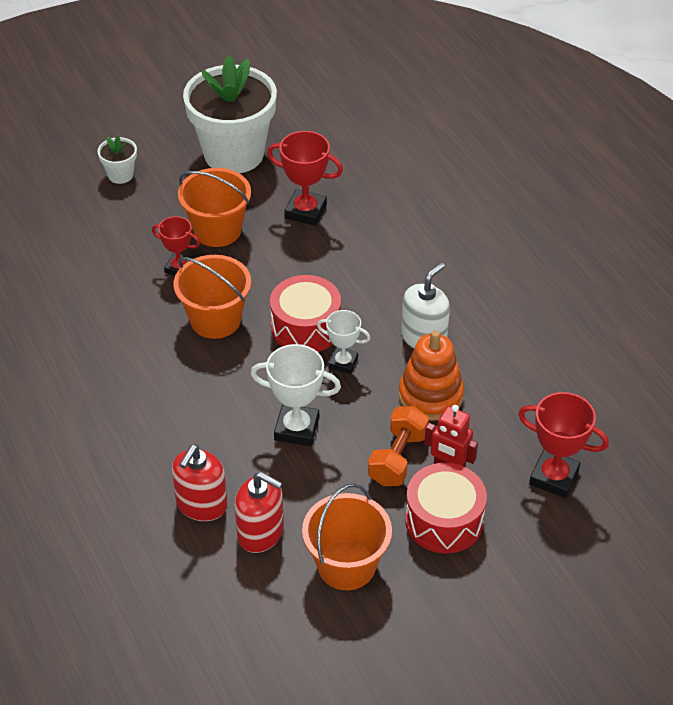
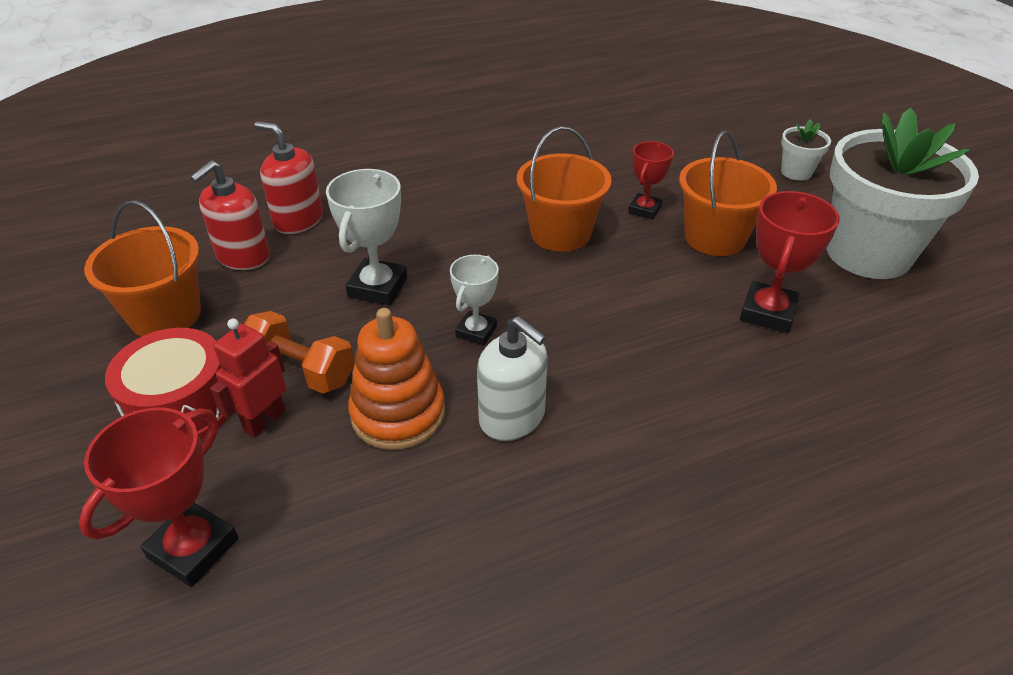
camera: 95 degrees right, 5 degrees down
(306, 327) = (543, 302): red drum -> none

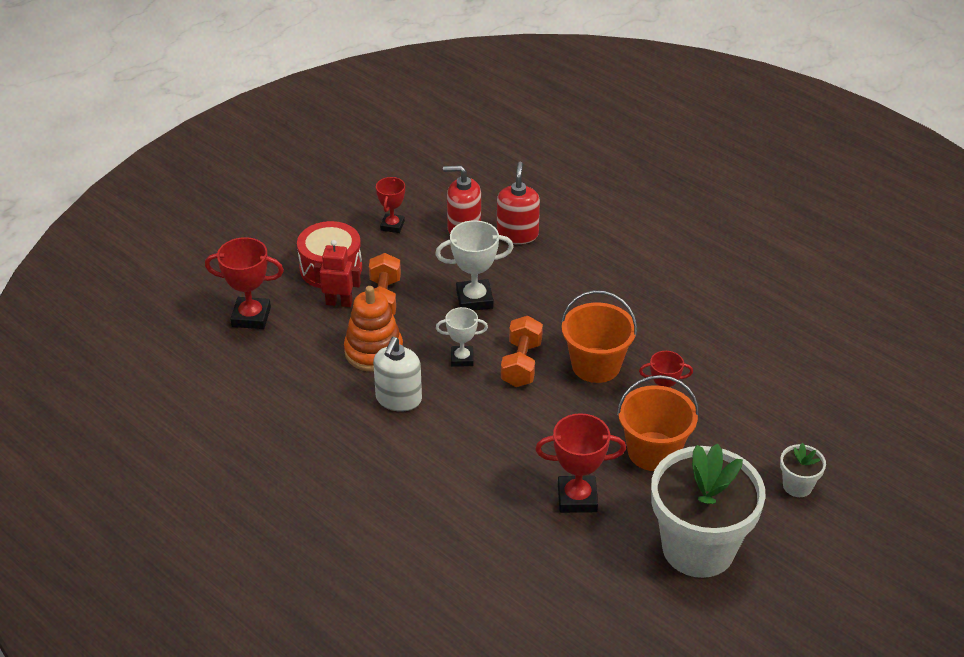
camera: 65 degrees right, 0 degrees up
(165, 315) = (392, 225): orange bucket -> red trophy
(520, 285) = (521, 364): none -> orange dumbbell

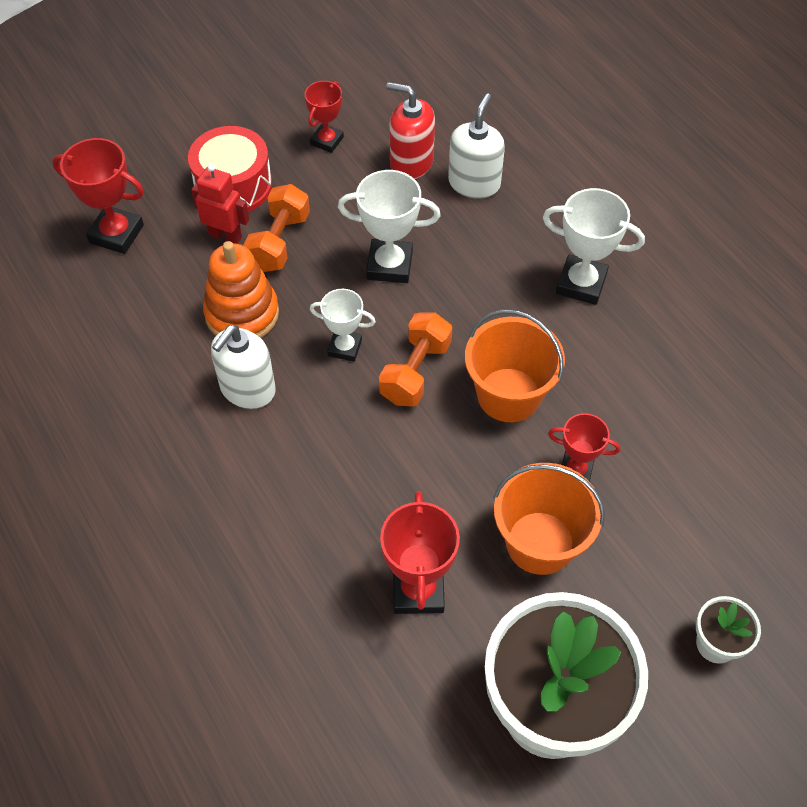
camera: 15 degrees right, 15 degrees up
(517, 234) = (474, 183): red soap dispenser -> white soap dispenser
(577, 498) = (418, 590): red trophy -> red trophy turned 75 degrees clockwise
(622, 285) = (581, 284): none -> white trophy

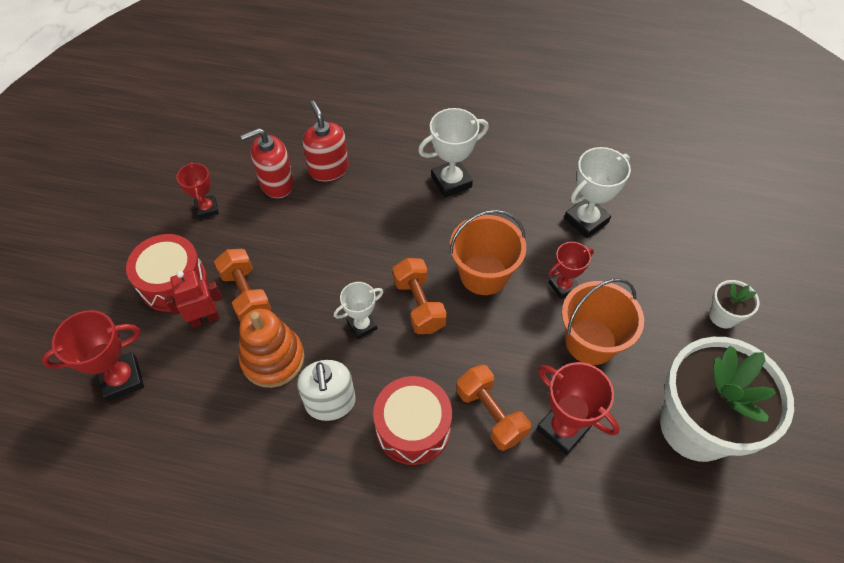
camera: 45 degrees left, 0 degrees up
(290, 469) = (413, 428): none -> red drum
(368, 518) = (490, 414): none -> orange dumbbell
(389, 265) = (333, 254): white trophy -> white trophy (586, 220)
(474, 183) = (328, 169): white soap dispenser -> red soap dispenser

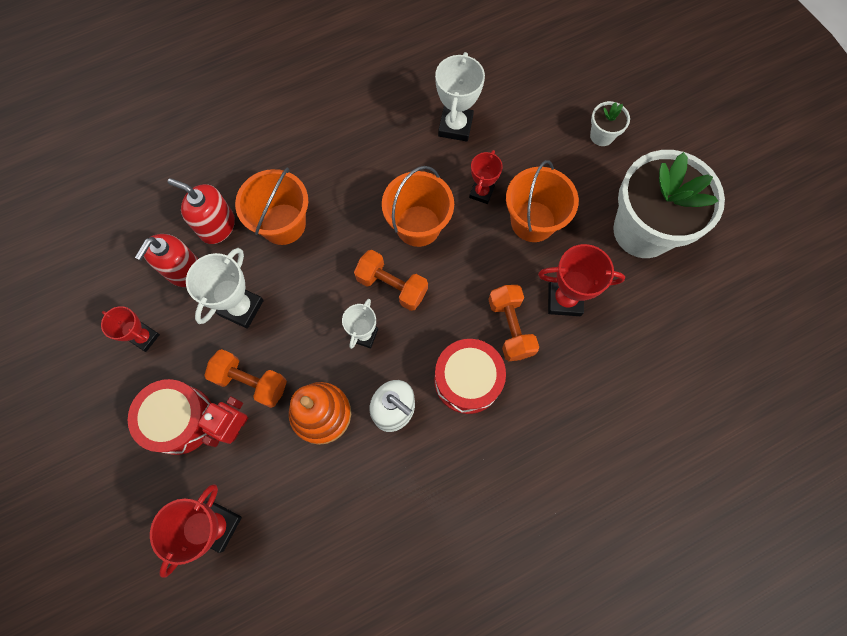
camera: 40 degrees left, 15 degrees up
(377, 200) = (283, 224): none -> orange bucket
(451, 181) = (328, 166): white trophy -> white trophy (241, 308)
(490, 414) = (510, 327): orange dumbbell -> orange dumbbell turned 60 degrees clockwise

